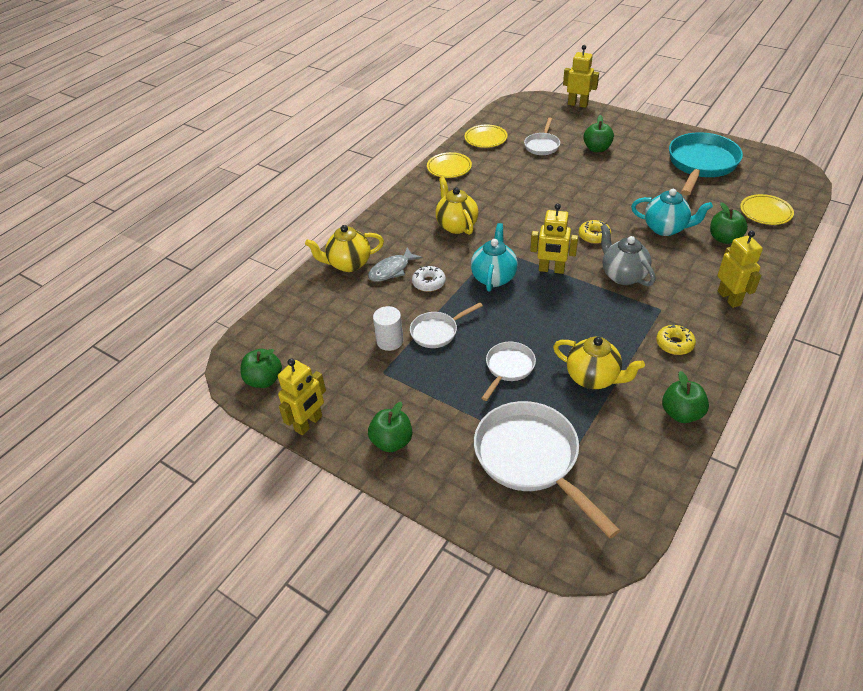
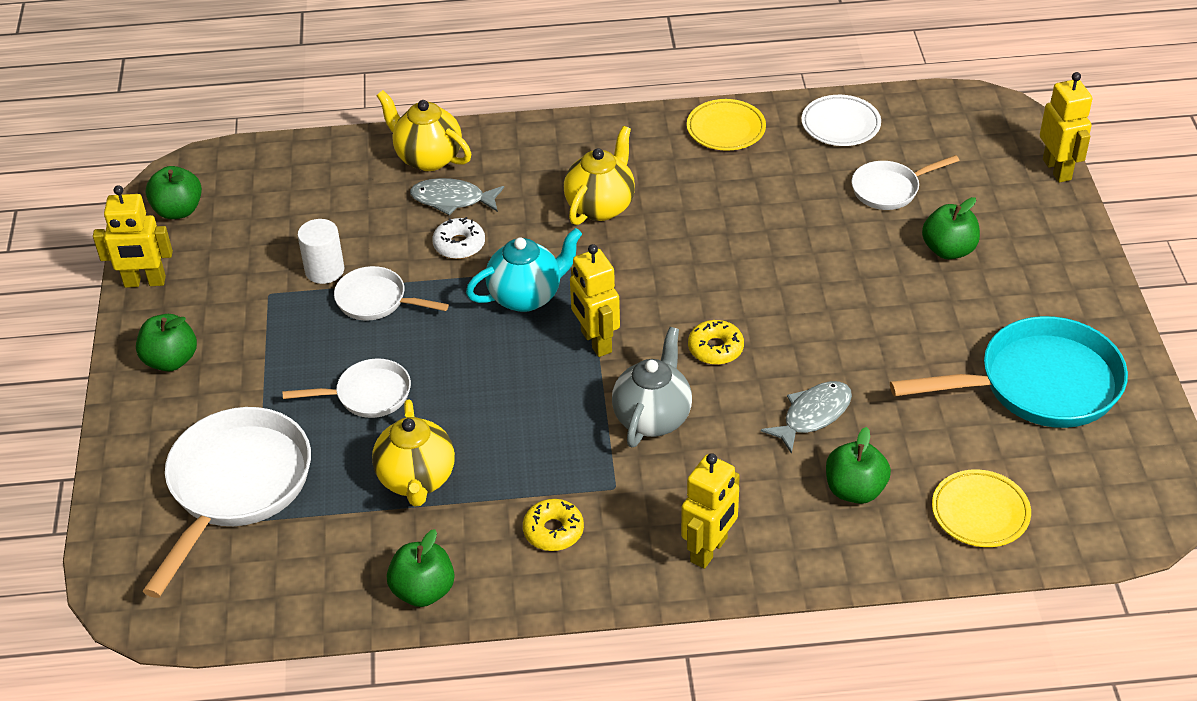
camera: 50 degrees right, 0 degrees up
(485, 139) = (840, 125): yellow plate -> white plate
(665, 228) = (813, 415): turquoise teapot -> grey fish

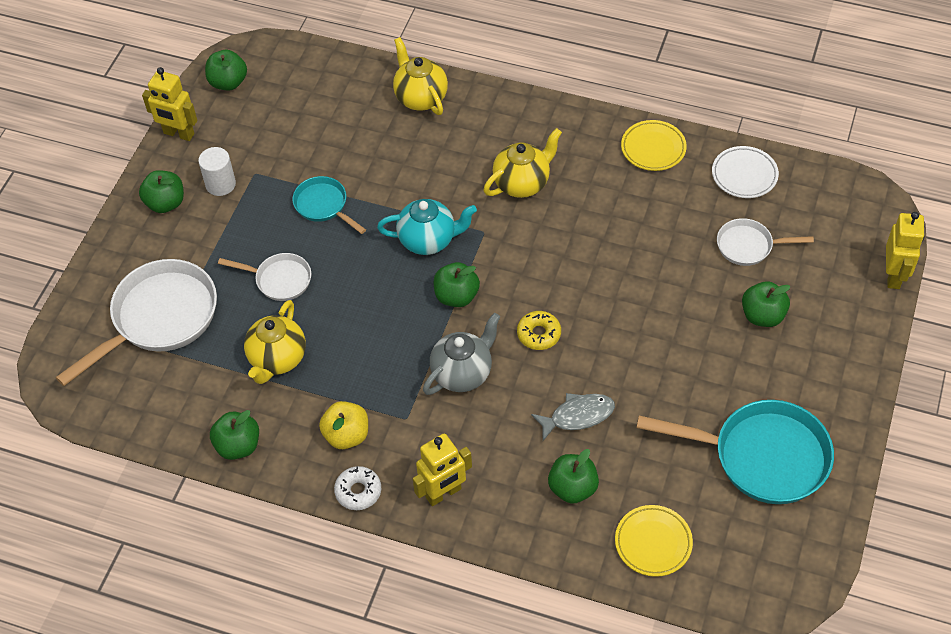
camera: 25 degrees right, 10 degrees up
(324, 270) = (301, 167): white cylinder -> white cylinder (220, 184)
(376, 300) = (323, 205): white pan -> turquoise pan
(452, 200) = (419, 140): grey fish -> none
(459, 245) = (404, 180): white donut -> white donut (358, 491)
(553, 531) = (346, 435): yellow donut -> yellow apple
(595, 342) = (456, 296): yellow robot -> green apple

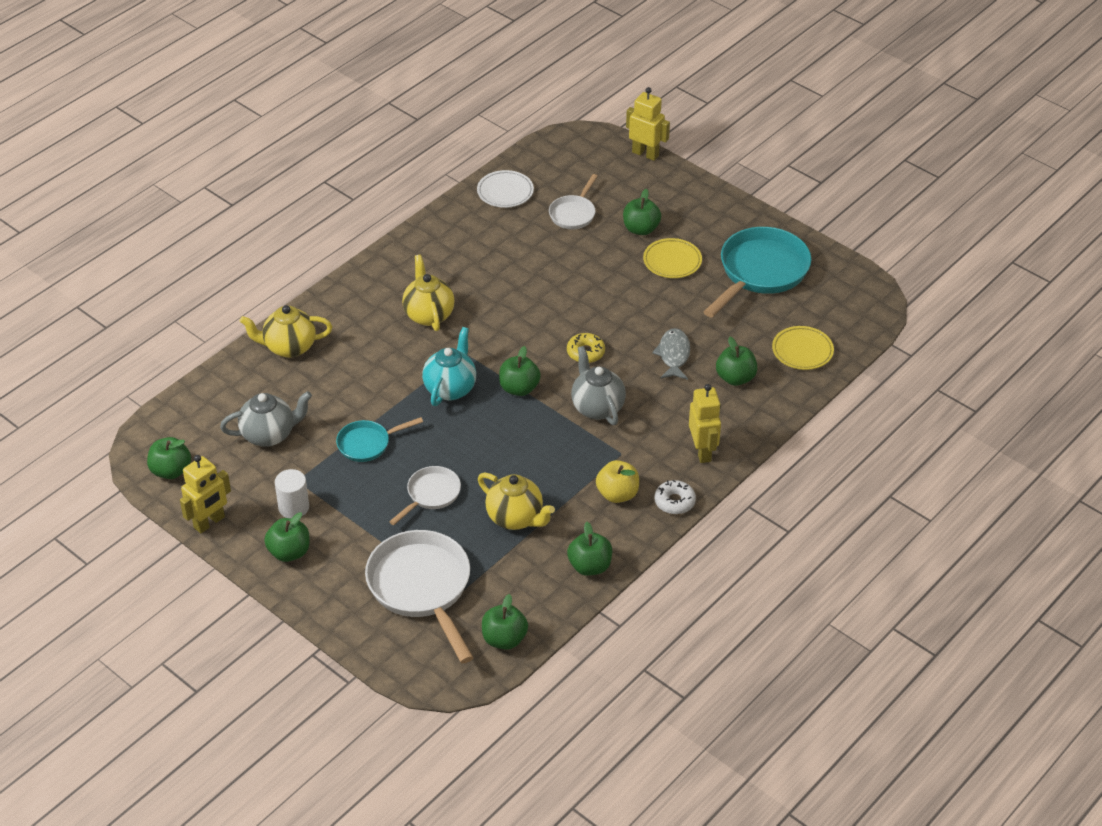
camera: 70 degrees left, 10 degrees down
(119, 408) = (504, 639): none -> green apple
(302, 130) = (269, 435): none -> grey teapot
(653, 148) = (444, 230): yellow plate -> yellow plate (672, 261)

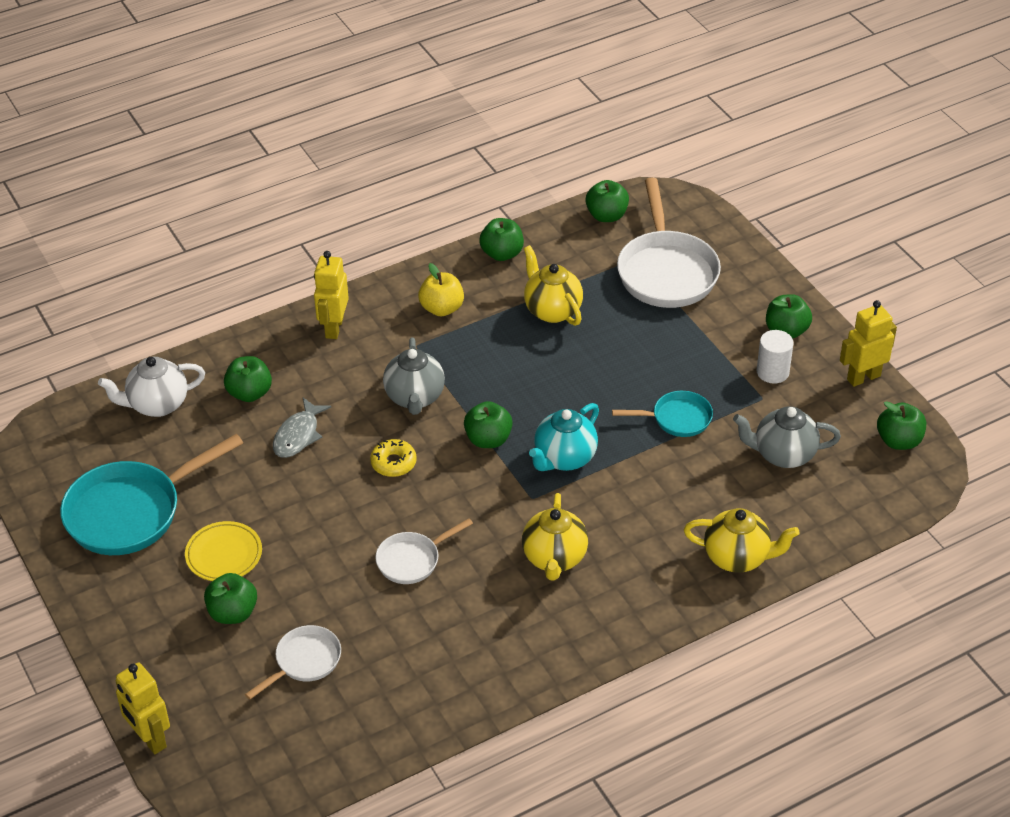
camera: 160 degrees left, 0 degrees up
(431, 494) = (627, 351): white pan -> white pan (412, 560)
(505, 192) = (377, 724): white plate -> none
(674, 502) = (390, 289): white donut -> none
(802, 351) = (157, 405): yellow plate -> white teapot

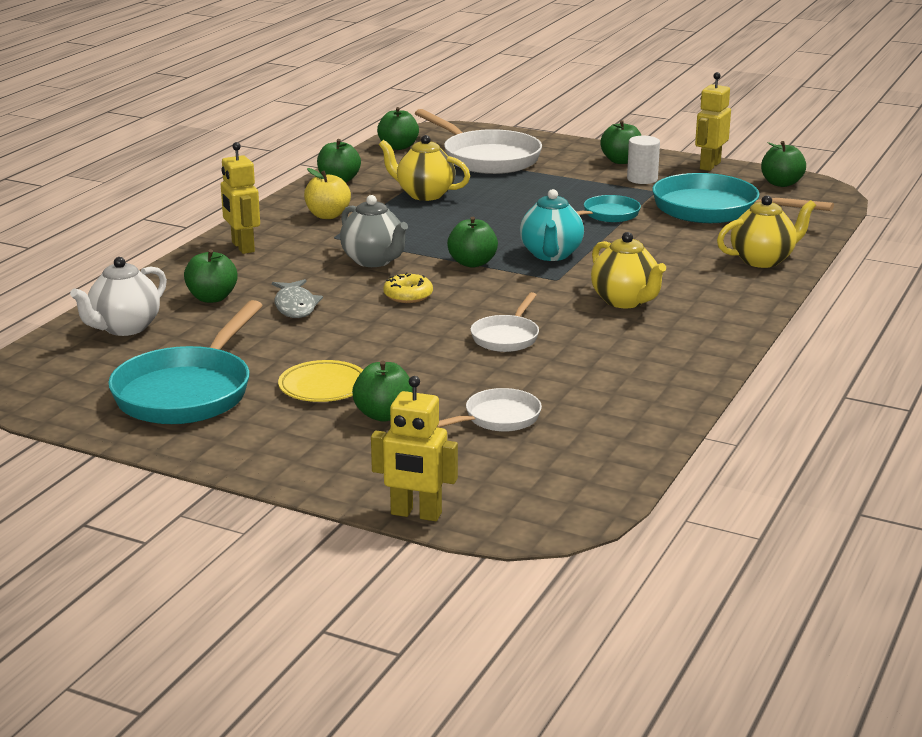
camera: 35 degrees left, 20 degrees down
(304, 661) = (498, 418): white pan -> white pan turned 45 degrees clockwise
(783, 455) = (713, 209): grey teapot -> turquoise pan

